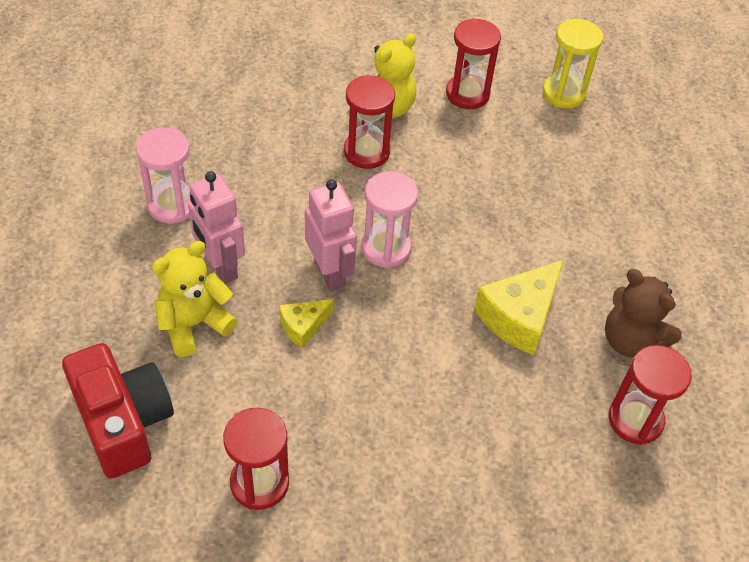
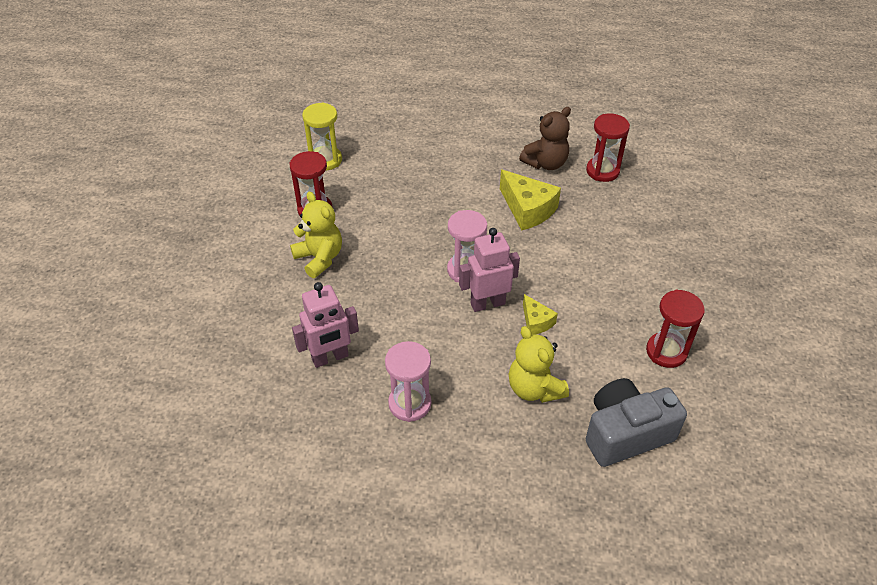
camera: 80 degrees left, 5 degrees down
(123, 422) = (625, 434): red camera -> grey camera
(220, 266) = (478, 370): pink robot -> pink robot (330, 358)
(366, 152) = (367, 273): red hourglass -> none

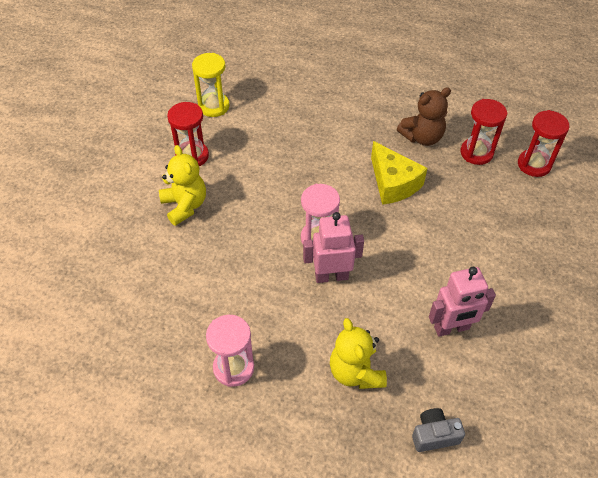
camera: 10 degrees right, 5 degrees up
(330, 358) = (171, 308): pink robot -> pink robot (451, 328)
(536, 321) = (374, 302): yellow cheese -> none
(625, 434) = (434, 435): grey camera -> grey camera, size x0.53
(666, 351) = (495, 355): red hourglass -> red hourglass (534, 164)

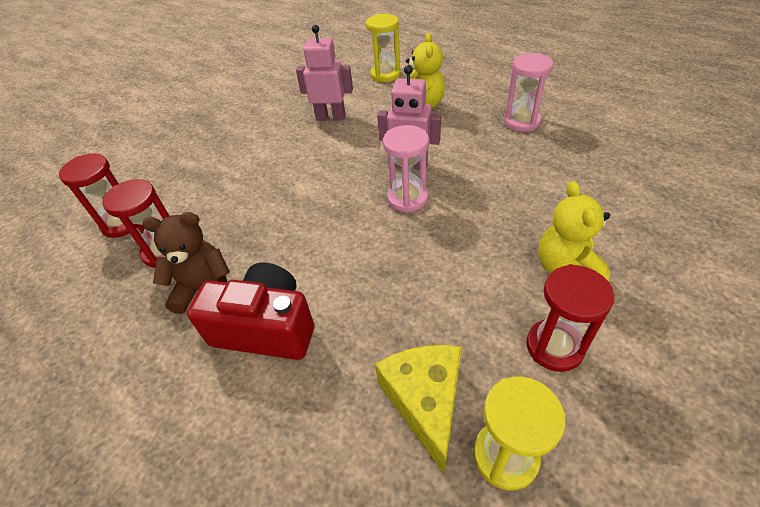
camera: 155 degrees left, 5 degrees down
(365, 127) = (266, 328): none -> red camera
(393, 183) = (289, 237): yellow cheese -> yellow cheese (425, 401)
(434, 435) = (385, 75): grey camera -> yellow hourglass

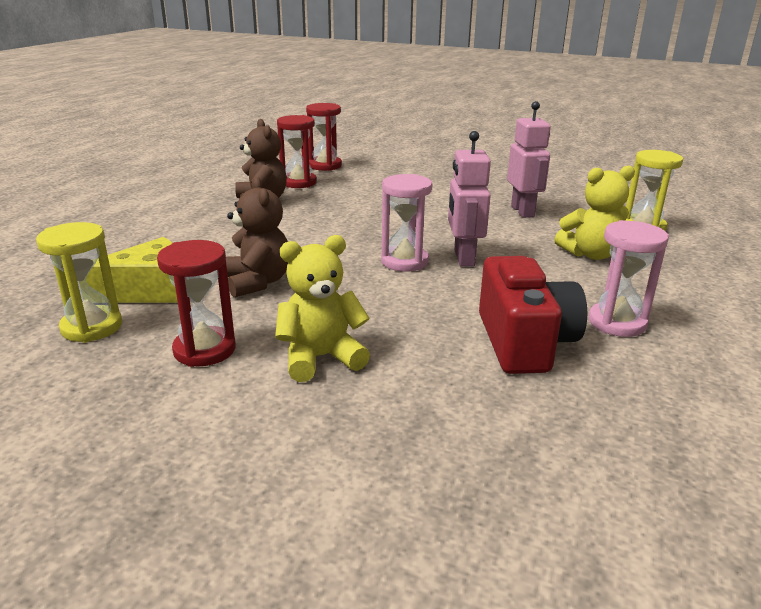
camera: 70 degrees right, 20 degrees down
(266, 328) = (225, 225): red camera -> red camera (524, 342)
(425, 302) = (257, 282): none -> brown teddy bear

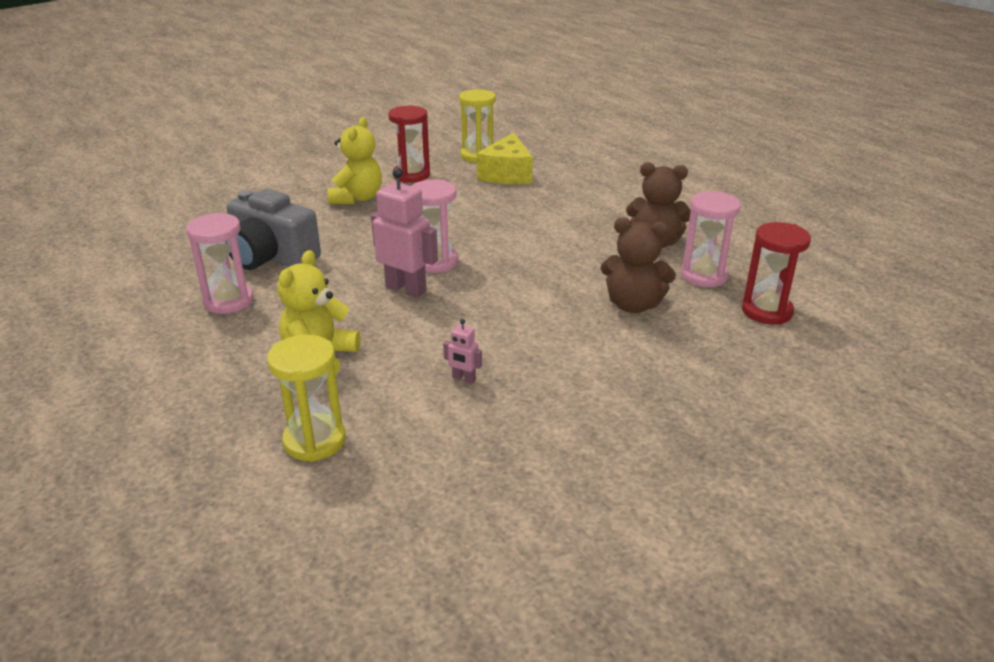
camera: 125 degrees right, 5 degrees up
(257, 282) = (475, 203): brown teddy bear -> brown teddy bear (633, 305)
(298, 182) = (703, 276): red hourglass -> pink hourglass
(523, 211) = (464, 379): pink robot -> pink robot, size x0.47
(524, 342) = (271, 257): red camera -> grey camera

